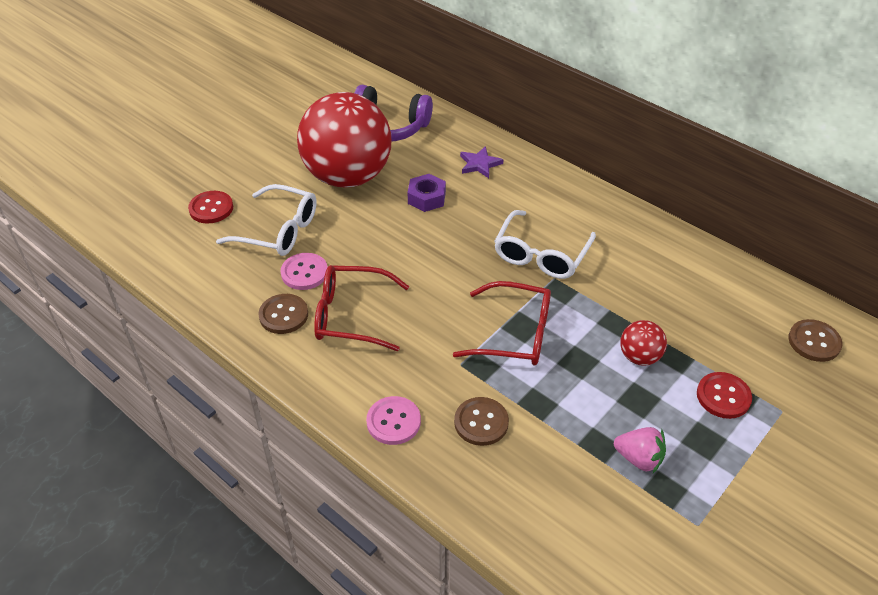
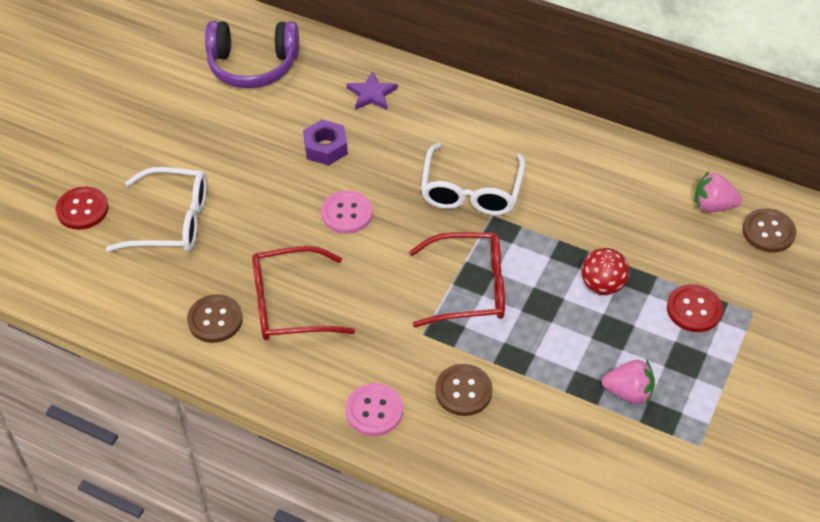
camera: 15 degrees left, 5 degrees up
(304, 273) = (220, 265): pink button -> pink button (347, 213)
(348, 176) = (227, 138): red ball -> none
(764, 308) = (713, 206): none -> pink strawberry

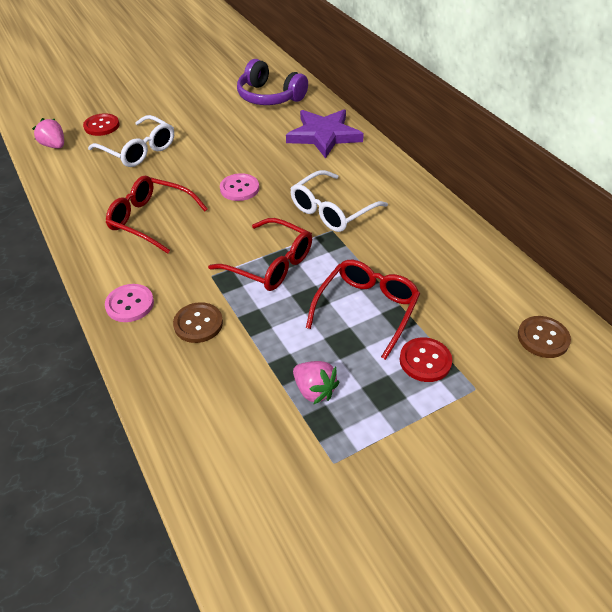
camera: 35 degrees right, 5 degrees down
(215, 320) = (101, 208): brown button -> none
(325, 148) = (265, 151): purple nut -> none
(372, 94) = (324, 135): purple star -> purple star, size x1.99
(602, 285) = (367, 308): red ball -> red glasses
(713, 206) = (509, 298): pink strawberry -> pink strawberry (54, 146)

